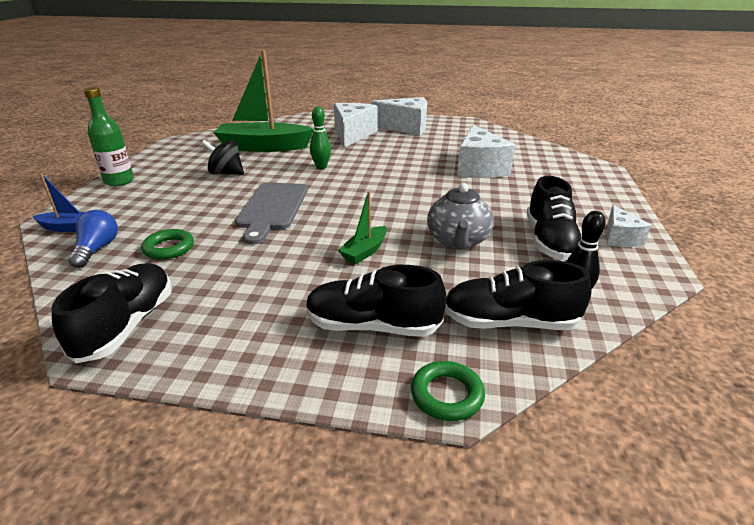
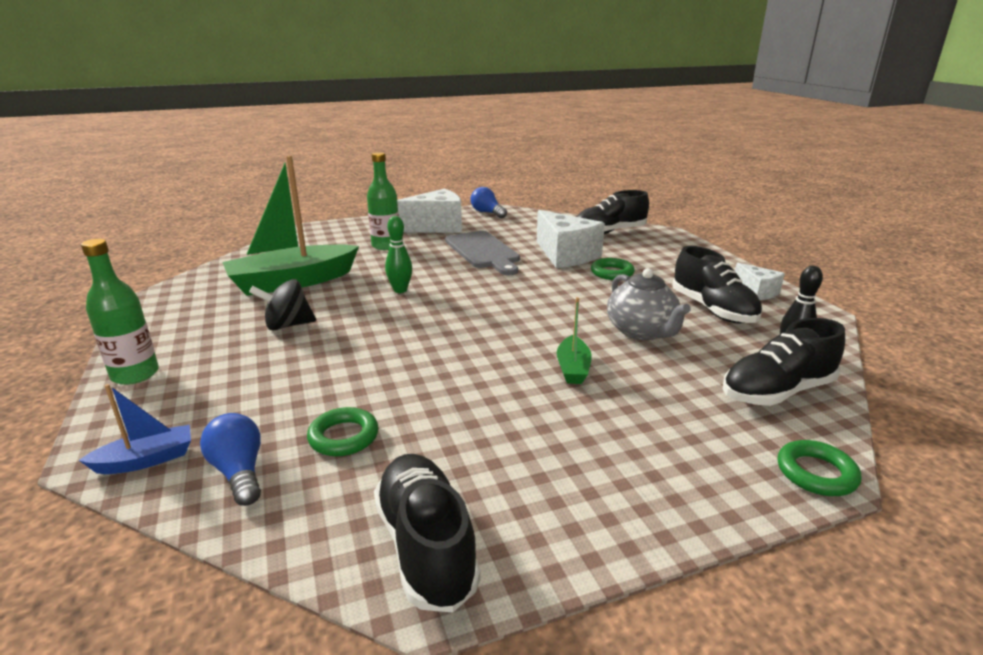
camera: 30 degrees left, 5 degrees down
(272, 208) = (408, 352): grey cutting board -> grey cutting board (483, 251)
(352, 135) = (386, 246): white cheese -> green bottle
(373, 326) = (680, 438): black shoe -> black shoe (609, 232)
(460, 124) = (487, 213): none -> blue light bulb
(499, 190) = (612, 273): none -> green ring

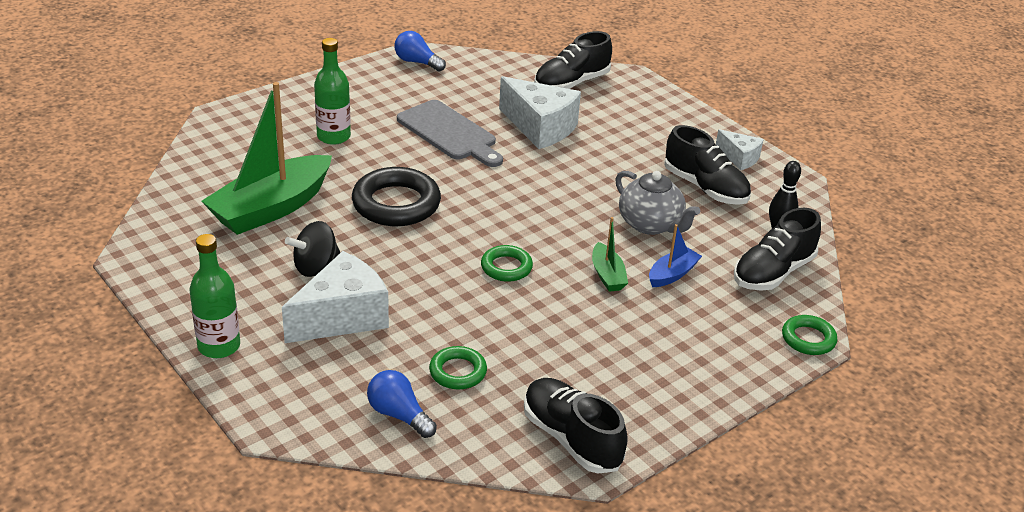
camera: 20 degrees left, 10 degrees up
(146, 460) = (315, 419): blue boat -> blue boat (672, 274)
(400, 290) = (396, 204): green bowling pin -> black ring
(436, 227) = (371, 96): white cheese -> white cheese (342, 317)
(612, 273) = (597, 149): green ring -> green ring (506, 267)

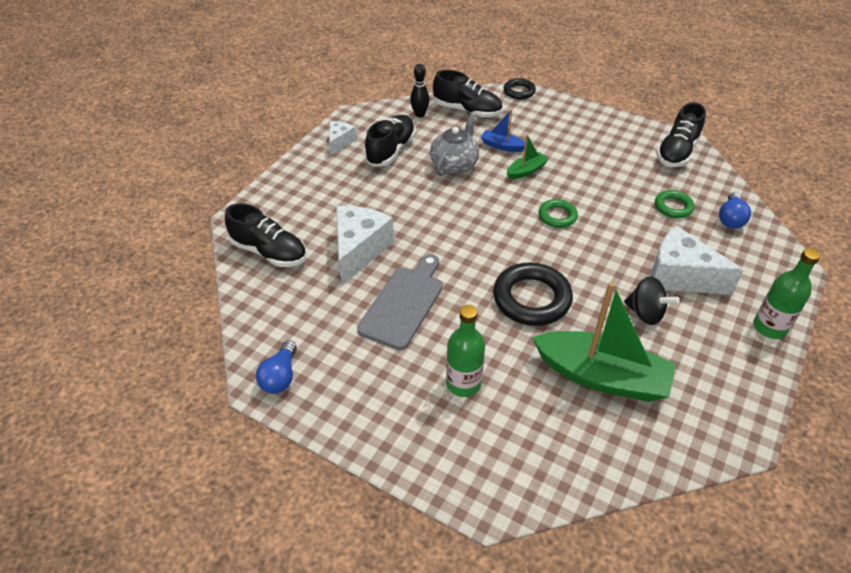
camera: 110 degrees left, 10 degrees up
(808, 339) = (519, 91): green ring -> black ring

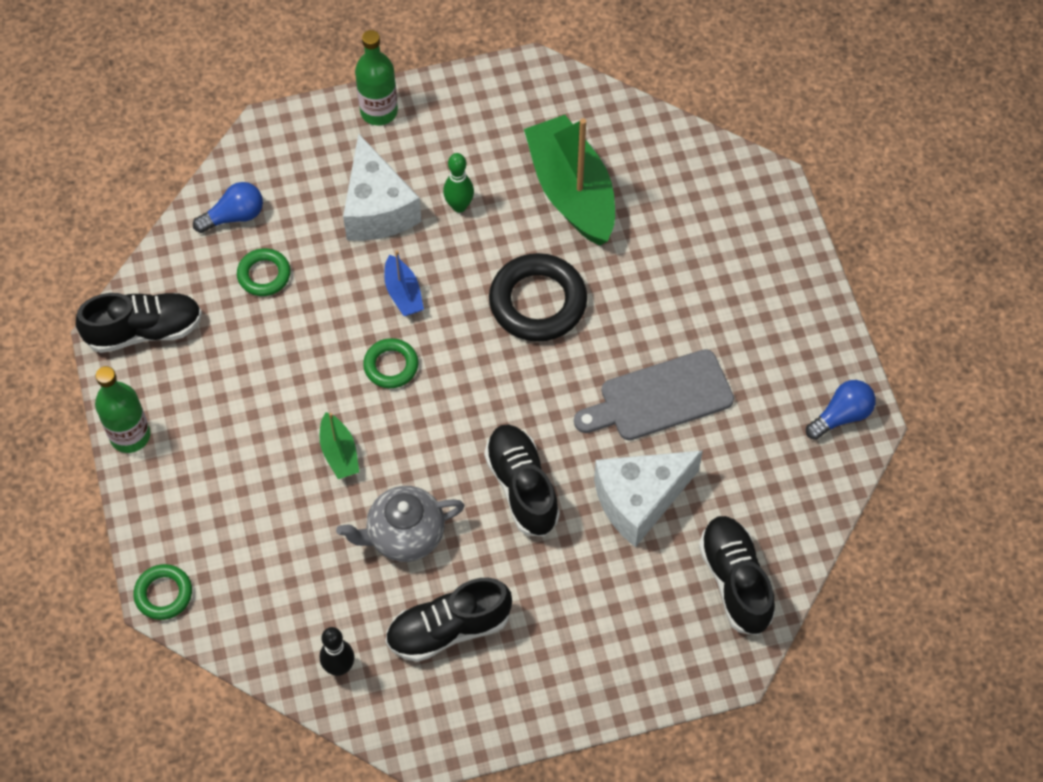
camera: 135 degrees left, 15 degrees up
(340, 142) = (494, 704): white cheese -> none
(463, 383) = (690, 279): green bottle -> green bottle (130, 435)
(467, 110) = (273, 618): black shoe -> black shoe (522, 487)
(502, 146) = (314, 515): blue boat -> blue boat (403, 293)
(519, 91) = (163, 594): black ring -> green ring
(526, 171) = (339, 453): green boat -> green boat turned 120 degrees counterclockwise
(645, 313) = (459, 206): black spinning top -> green bowling pin

